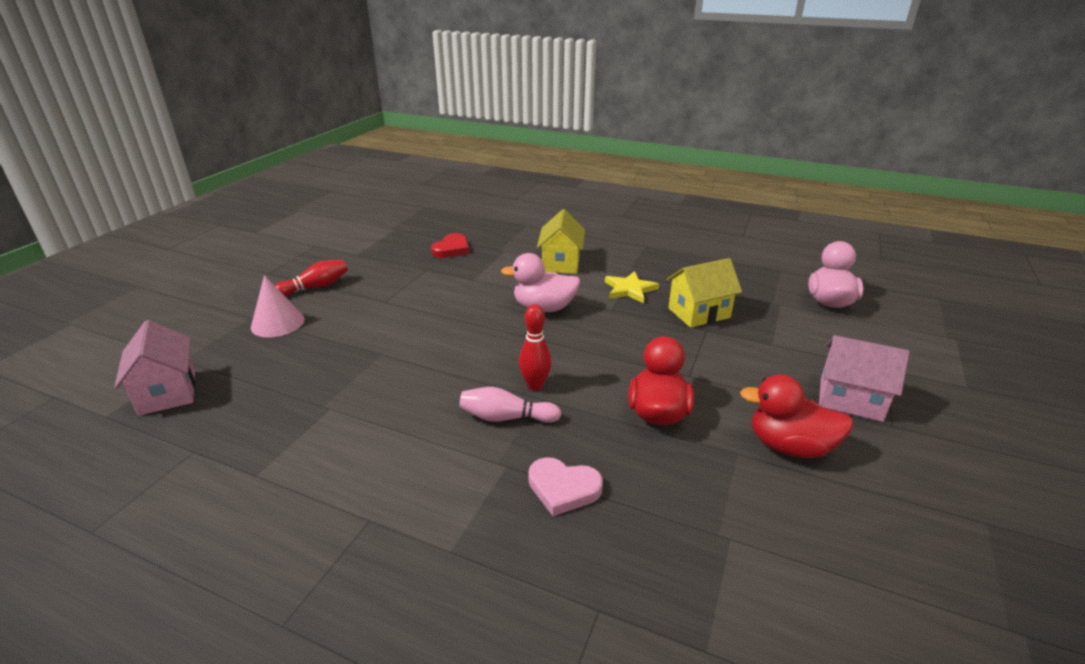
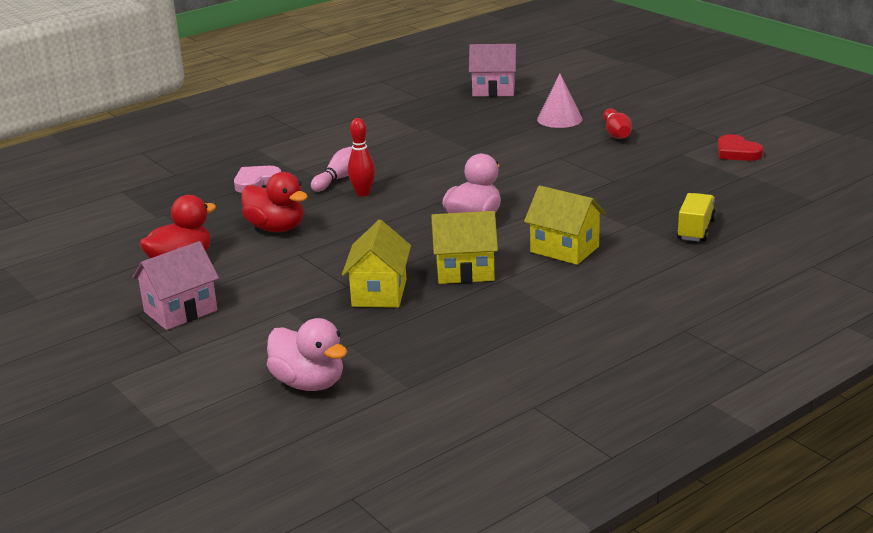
camera: 120 degrees right, 5 degrees down
(452, 249) = (656, 198): red heart -> red heart (737, 152)
(494, 230) = (695, 230): none -> yellow truck
(630, 289) = (465, 271): yellow star -> yellow house

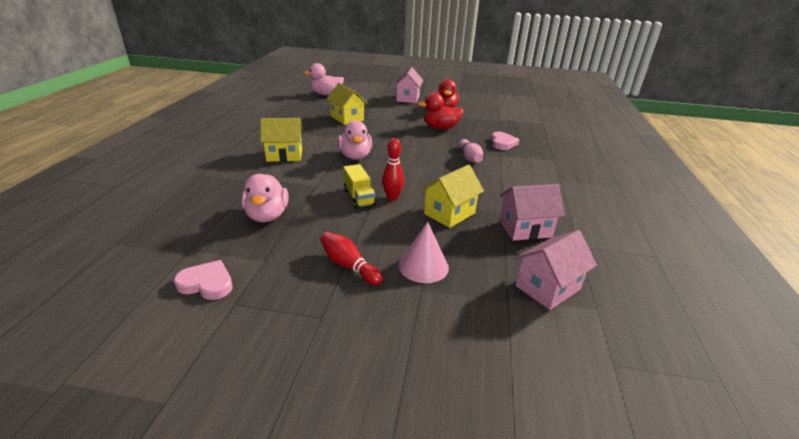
camera: 135 degrees right, 5 degrees up
(363, 193) = (439, 153): red bowling pin -> red bowling pin (392, 198)
(435, 115) = (525, 229): none -> pink house
(465, 271) = (323, 134): yellow house -> yellow house (449, 213)
(652, 184) = (267, 216): none -> pink duck
(695, 230) = (210, 188): yellow truck -> yellow truck (359, 197)
(737, 152) = (207, 283): red heart -> pink heart

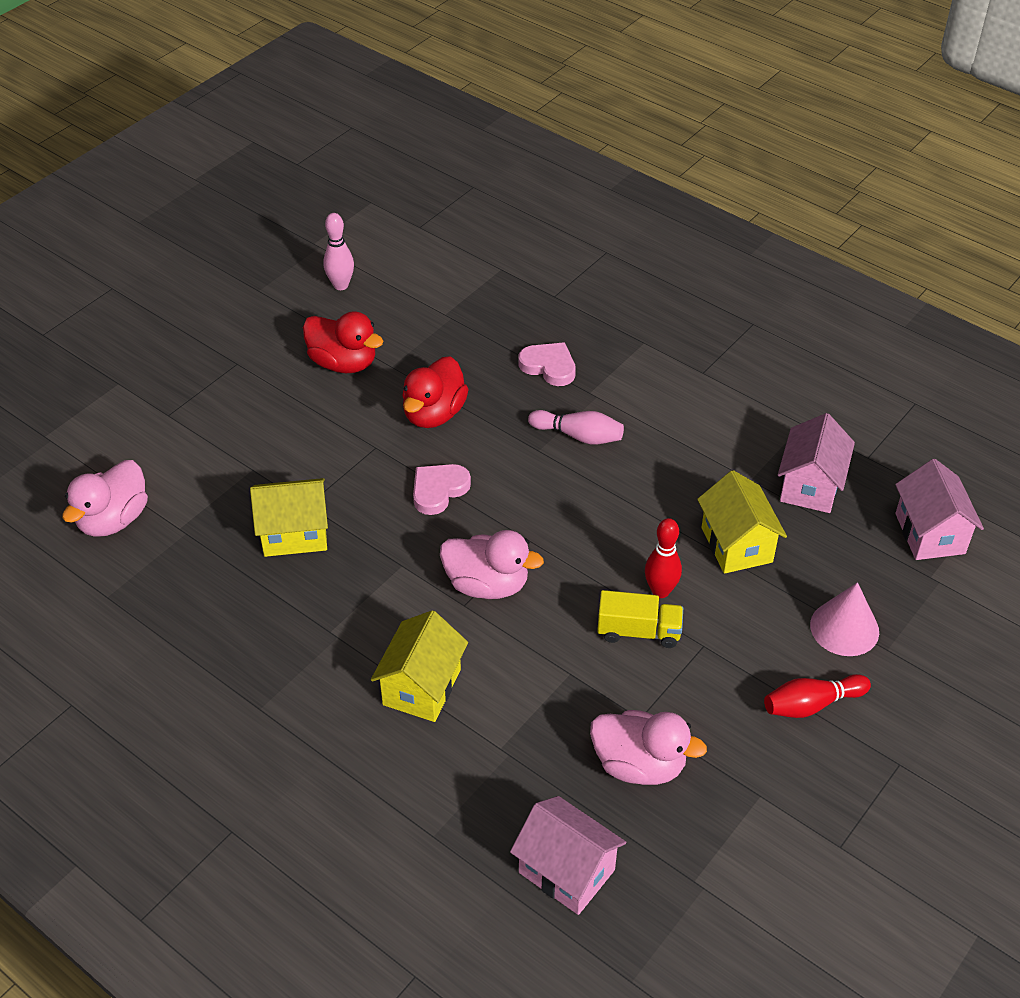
camera: 60 degrees left, 15 degrees up
(207, 283) = (786, 870): pink heart -> pink heart (438, 490)
(408, 98) = (244, 392): pink house -> pink house (566, 871)
(484, 101) = (341, 285): none -> pink bowling pin

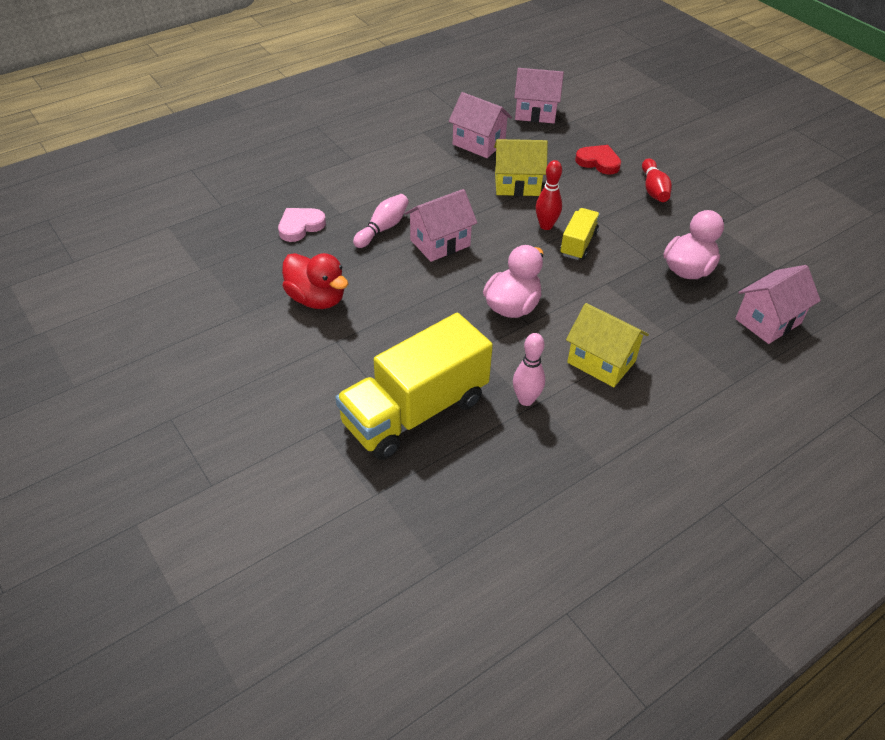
camera: 75 degrees left, 0 degrees up
(113, 520) = (338, 550): pink duck -> none
(294, 534) = (415, 411): yellow house -> yellow truck
(341, 285) = (113, 326): pink bowling pin -> pink bowling pin (526, 400)
(343, 363) = (220, 343): red duck -> none
(438, 490) = (404, 313): pink heart -> none
(576, 493) = (440, 243): none -> pink house
(844, 628) = (598, 162): pink cone -> red heart

